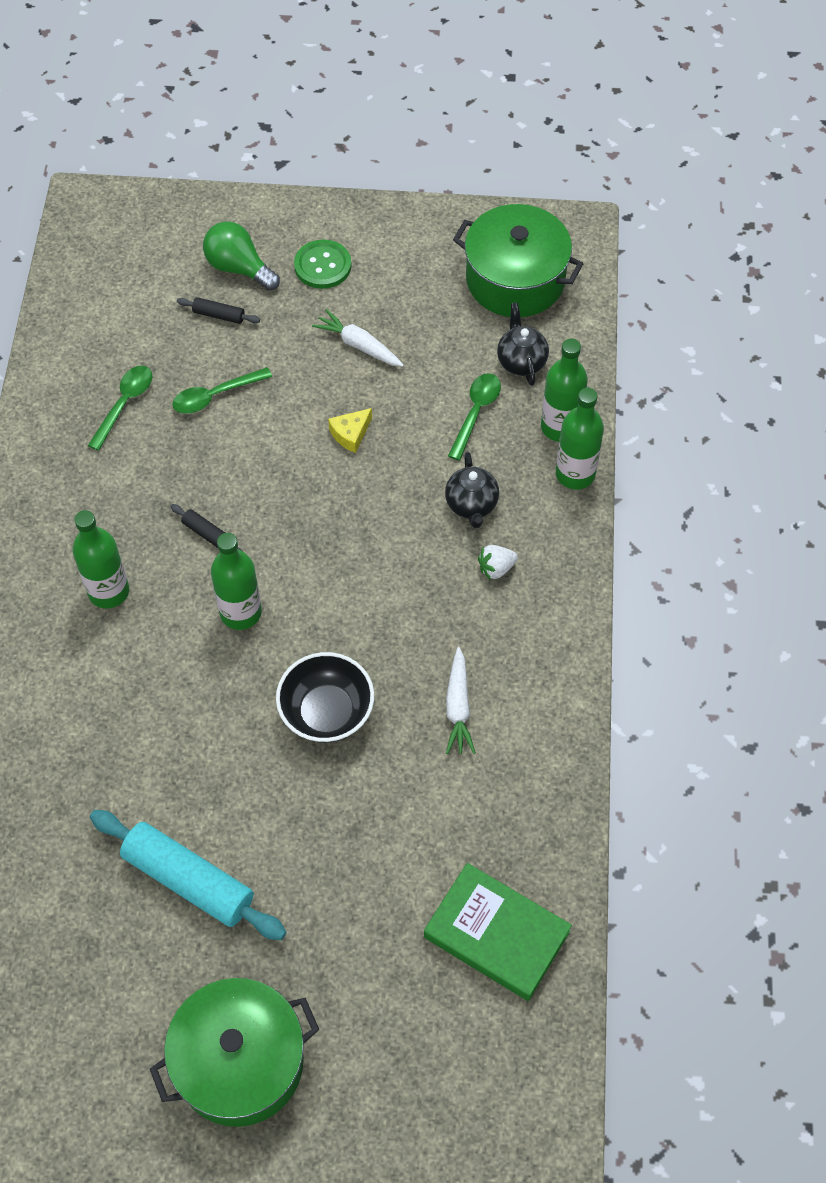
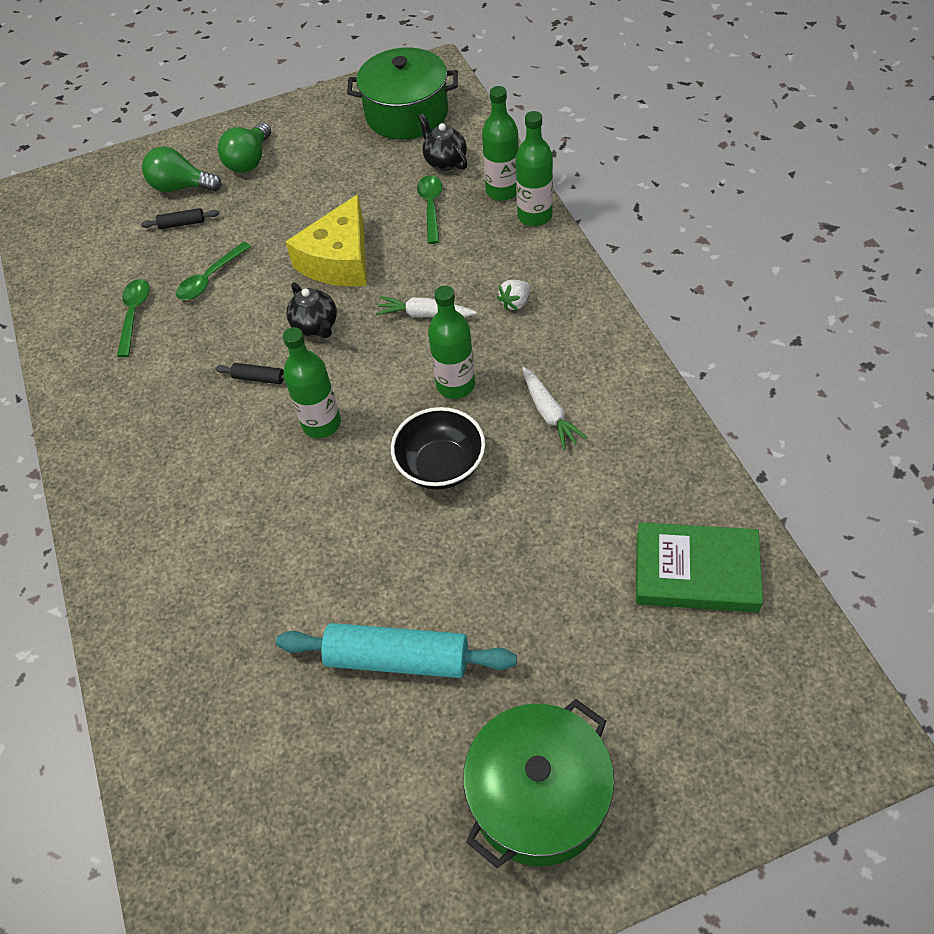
camera: 20 degrees left, 5 degrees down
(109, 591) = (194, 457): green bottle -> green bottle (455, 385)
(322, 266) = (249, 160): green button -> green light bulb
(350, 434) = (339, 260): yellow cheese -> yellow cheese, size x2.28
(359, 345) = (310, 200): white carrot -> white carrot (425, 314)
(471, 505) = (467, 268): black teapot -> black teapot (316, 326)

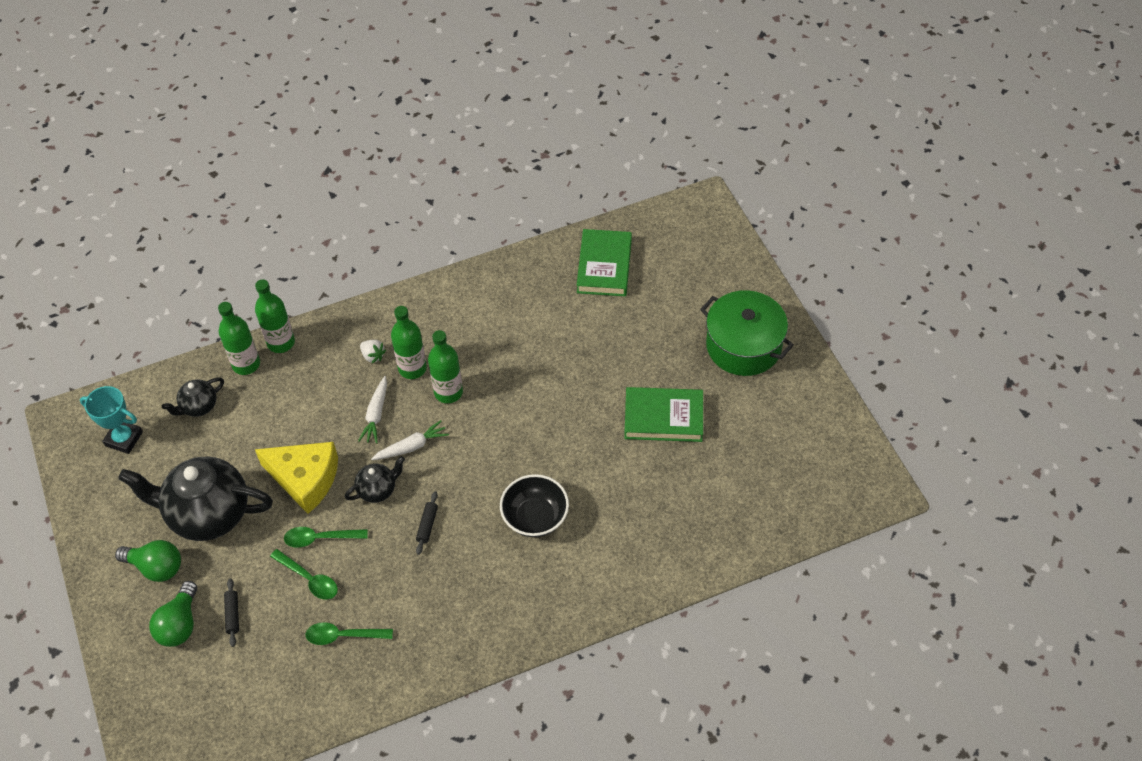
camera: 95 degrees left, 0 degrees up
(305, 188) = (208, 514): none -> black teapot
(321, 423) = (476, 477): green bottle -> green bottle (412, 368)
(397, 658) = (663, 417): turquoise rolling pin -> green book
(407, 114) = (124, 439): green pot -> turquoise trophy
(431, 207) = (255, 415): green spoon -> green spoon (320, 538)
(441, 466) = (519, 399): black bowl -> black bowl (535, 517)
(549, 413) = (479, 336): white carrot -> white carrot (411, 446)

